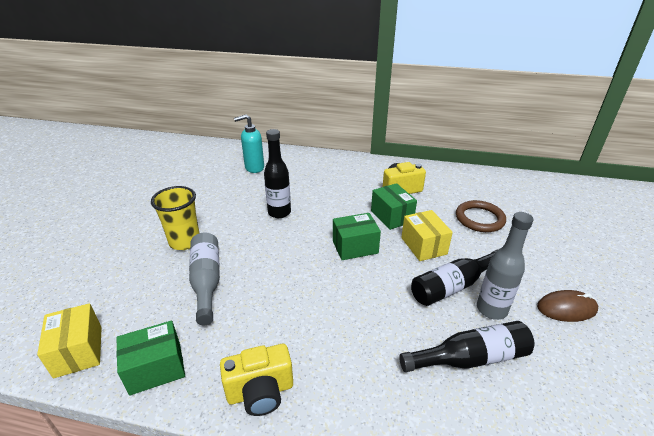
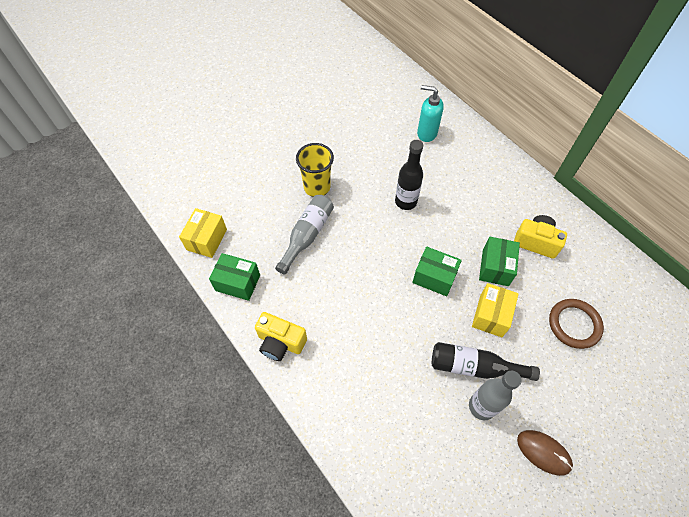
camera: 40 degrees right, 25 degrees up
(470, 358) = (424, 425): black bottle -> none

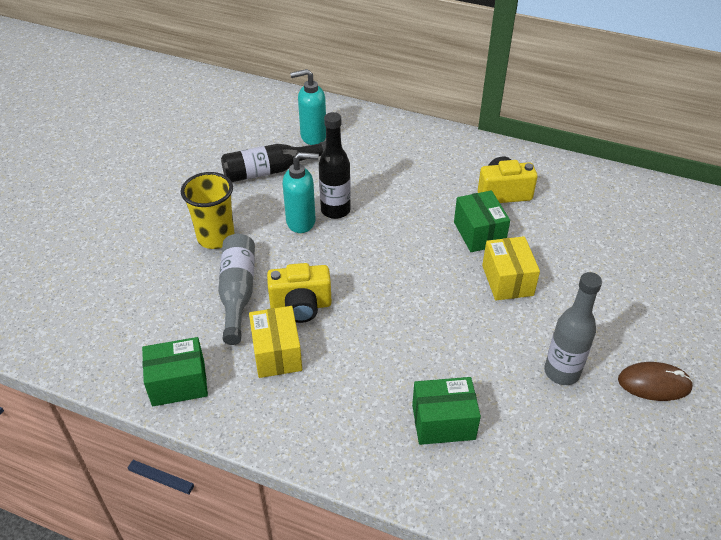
camera: 30 degrees left, 15 degrees down
(207, 239) = (101, 354): yellow box -> yellow box (277, 353)
(280, 342) = (282, 423): yellow camera -> yellow camera (301, 306)
(378, 200) = (301, 222): none -> turquoise soap dispenser
(434, 277) = (420, 271): green box -> green box (443, 422)
(474, 367) = (526, 337): black bottle -> black bottle (270, 171)
(574, 324) = (595, 251): brown ring -> none

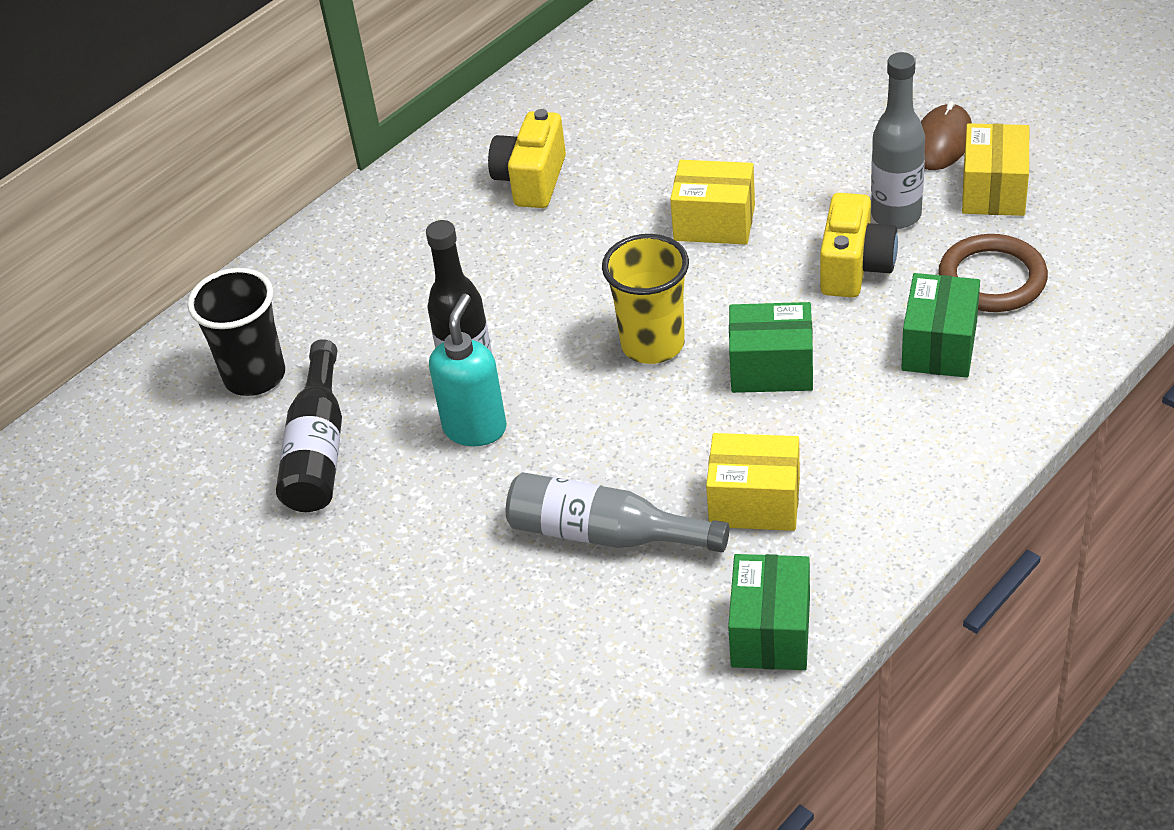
camera: 65 degrees left, 0 degrees up
(216, 238) = (457, 548): yellow cup -> yellow cup (652, 344)
(301, 306) = (668, 459): yellow camera -> yellow camera (855, 268)
(313, 136) = (255, 376): turquoise soap dispenser -> black cup
(479, 233) = (606, 228): green box -> green box (771, 368)
(523, 441) = (992, 279): none -> brown ring
(618, 425) = (993, 190): none -> yellow box

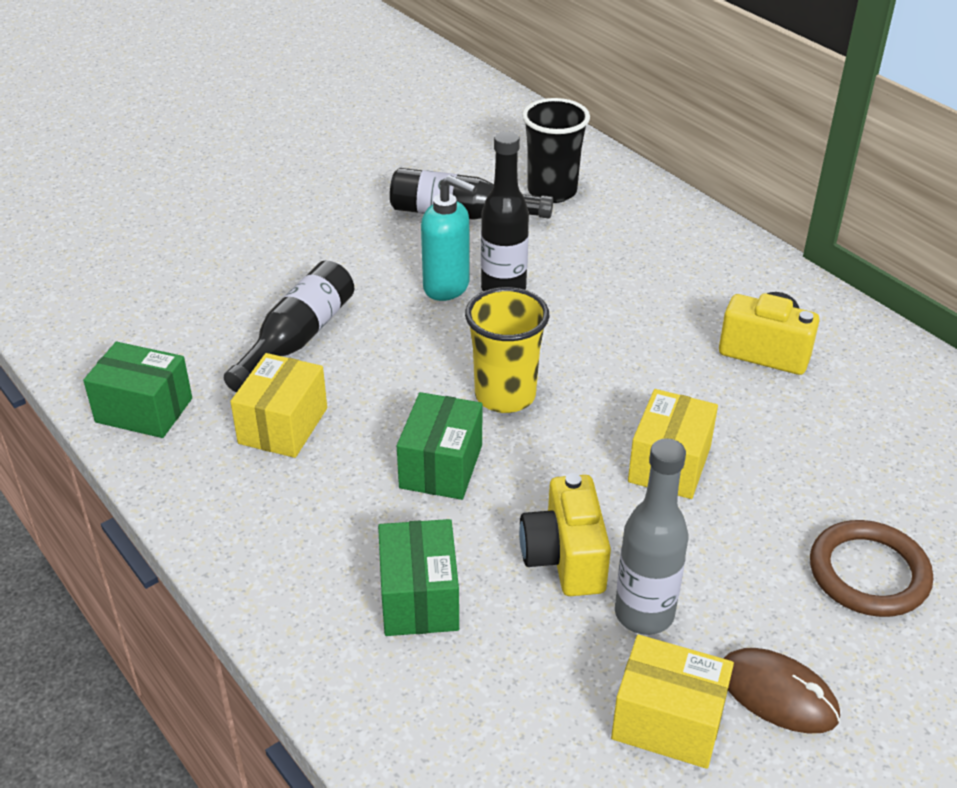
camera: 95 degrees right, 5 degrees down
(605, 534) = (297, 339): grey bottle -> black bottle
(855, 268) = (565, 558): yellow camera -> yellow camera turned 60 degrees clockwise
(939, 346) = (419, 598): green box -> green box turned 60 degrees clockwise
(992, 279) = (508, 674): brown ring -> brown ring (868, 573)

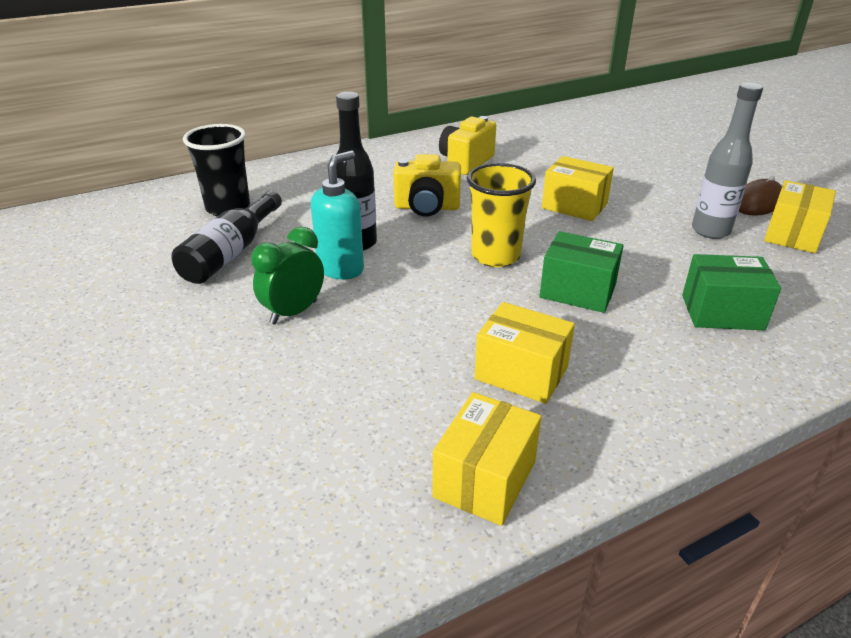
camera: 80 degrees left, 5 degrees down
(144, 410) = (485, 479): green box -> yellow box
(297, 339) = (388, 359): black bottle -> none
(362, 272) = (293, 312): none -> green clock
(565, 558) = (668, 251): yellow camera -> yellow camera (427, 207)
(868, 573) = (661, 166): brown ring -> none

